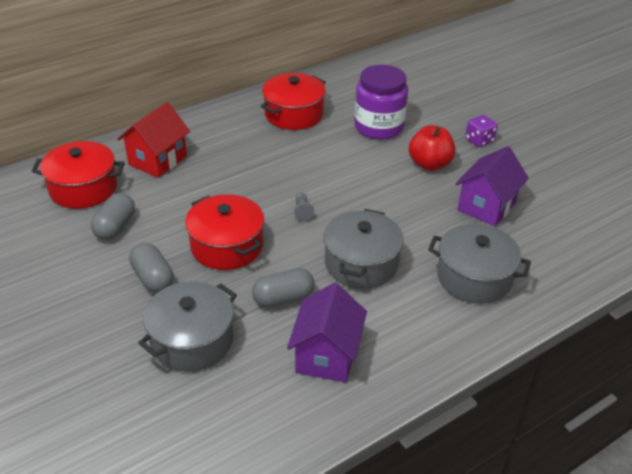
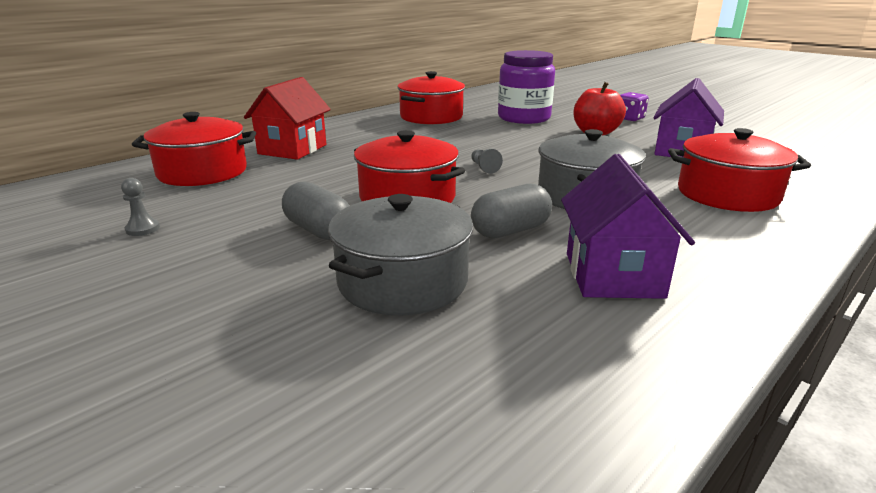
camera: 10 degrees left, 15 degrees down
(38, 259) = (143, 229): none -> grey pawn
(115, 227) = (252, 195): grey capsule -> none
(474, 277) = (727, 194): grey pot -> red pot

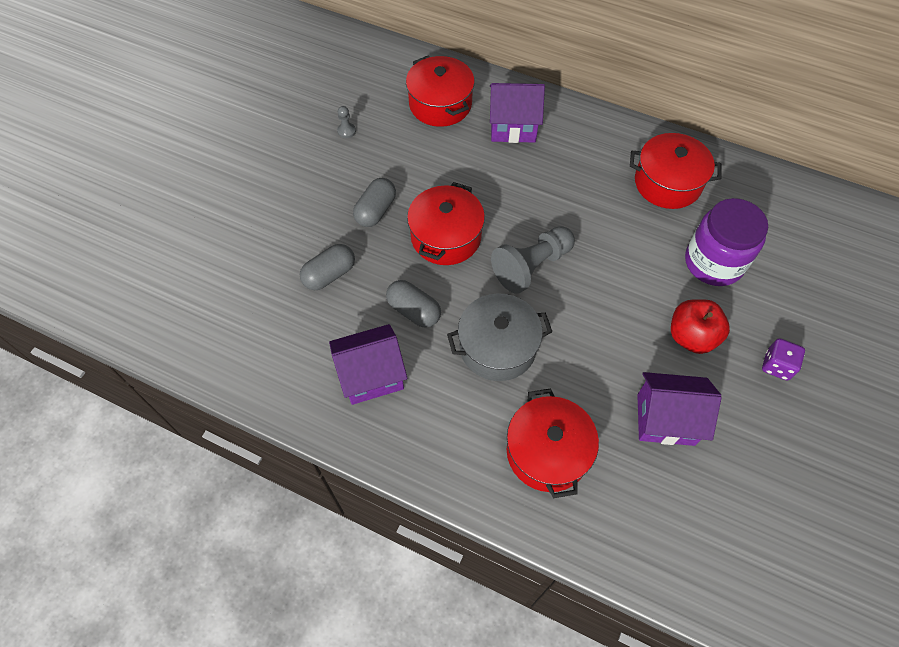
camera: 70 degrees right, 35 degrees up
(292, 149) = (513, 127): red house -> purple house
(403, 281) = (329, 275): grey pot -> grey capsule
(484, 168) = (532, 266): grey pawn -> grey pawn, size x2.36

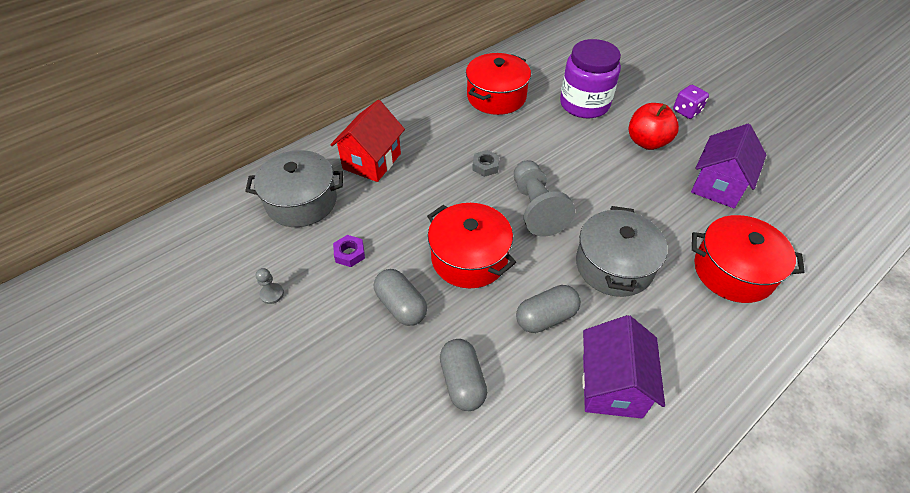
camera: 65 degrees left, 10 degrees down
(406, 158) = (349, 254): none -> purple nut
(440, 104) = (301, 201): red pot -> grey pot
(513, 127) = (372, 161): purple house -> red house
(561, 209) = (485, 166): none -> grey nut

